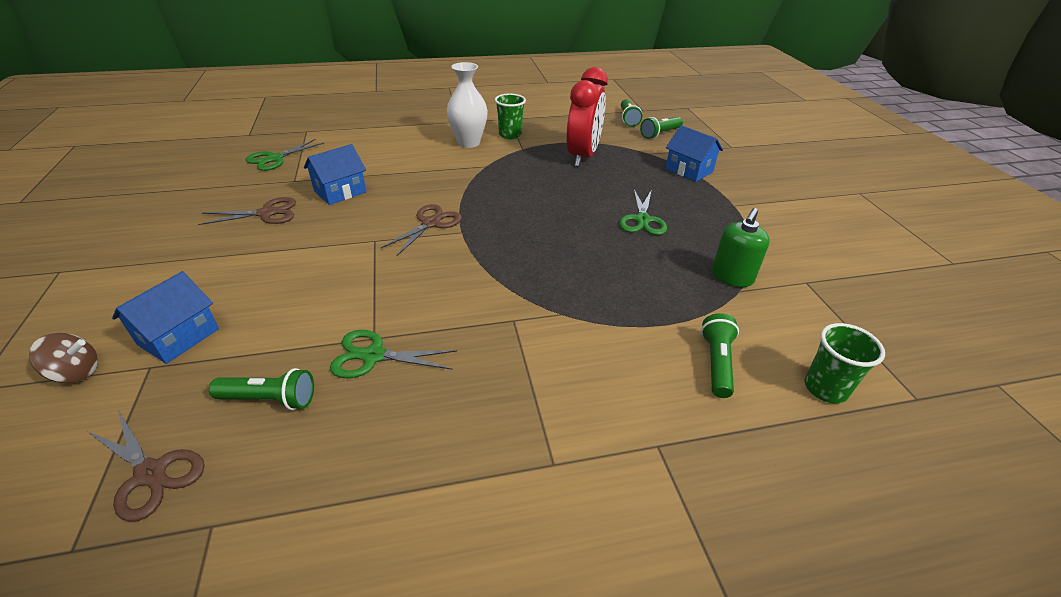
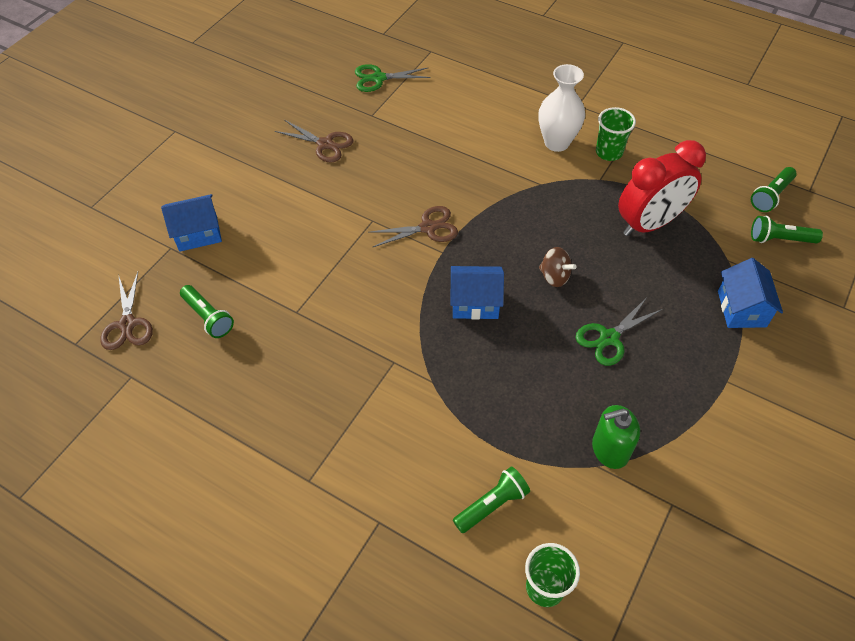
camera: 45 degrees right, 15 degrees up
(76, 372) = (137, 227): brown spinning top -> brown spinning top (554, 276)
(340, 192) = (393, 149): blue house -> blue house (475, 303)
(373, 356) = (284, 327): green scissors -> none

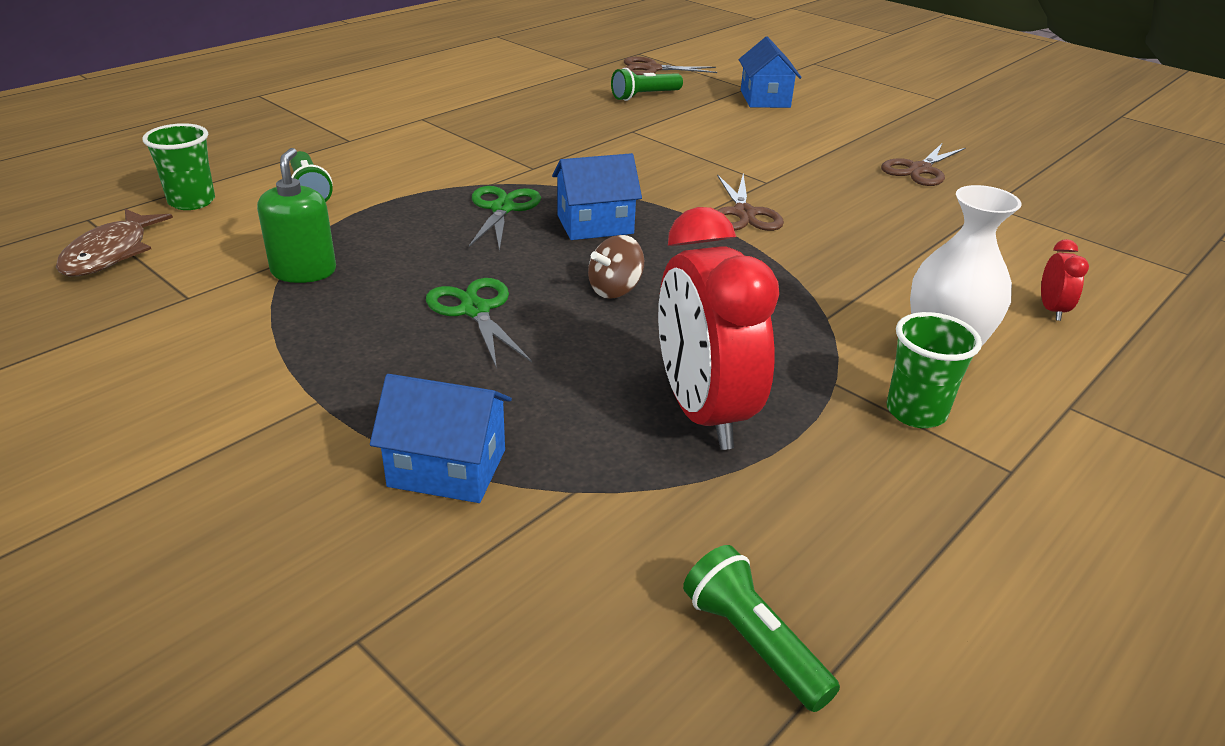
camera: 100 degrees right, 20 degrees down
(378, 78) = (1086, 220): green scissors -> green scissors (502, 209)
(475, 303) = (595, 224): blue house -> blue house turned 60 degrees clockwise
(493, 102) = (1052, 310): none -> red clock
(646, 595) = (111, 253): none -> brown fish
(779, 239) = (602, 601): green flashlight -> none

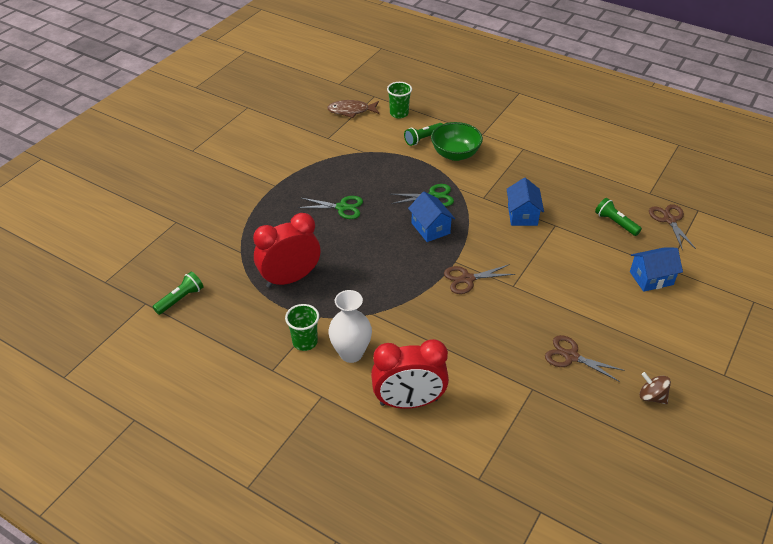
camera: 80 degrees right, 10 degrees up
(304, 271) = (355, 158): green soap dispenser -> none
(388, 170) = (455, 154): none -> green bowl
(447, 468) = (246, 222): blue house -> blue house (522, 215)
(475, 310) = (342, 207): green scissors -> green scissors turned 45 degrees clockwise
(615, 289) = (372, 243): brown spinning top -> brown spinning top (651, 396)
(1052, 310) = (409, 402): red clock -> red clock, size x2.40

